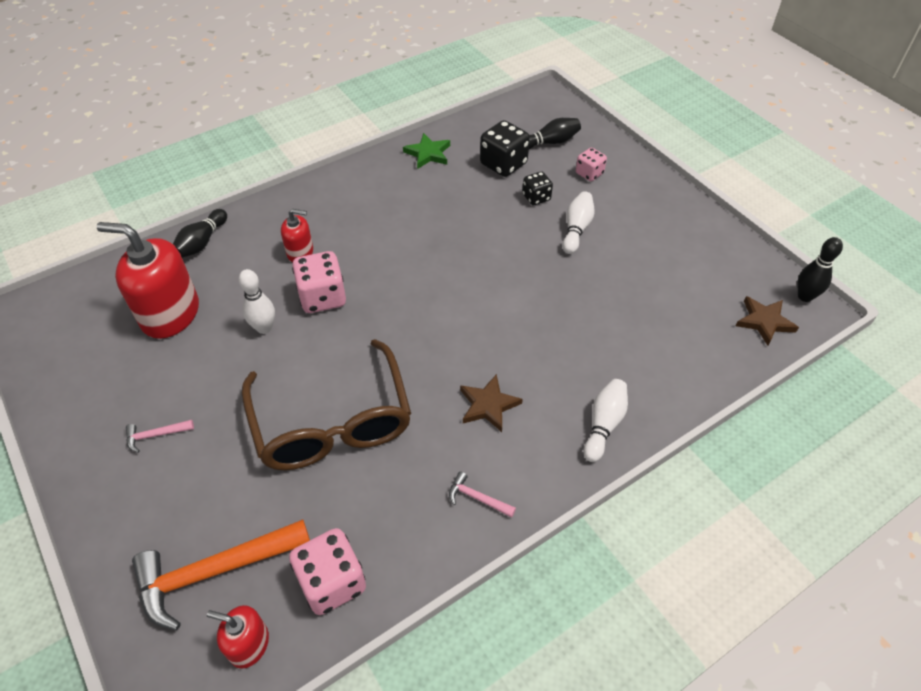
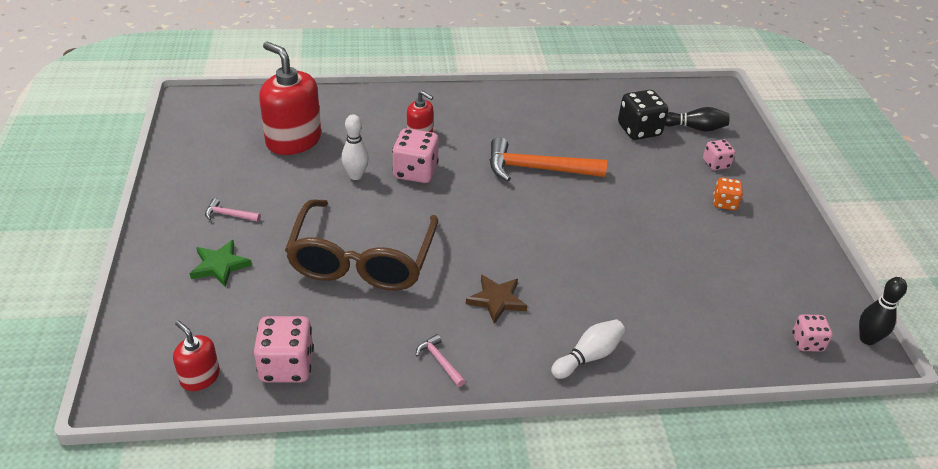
camera: 25 degrees right, 10 degrees down
(202, 242) = (349, 101): black bowling pin -> none
(214, 572) = (208, 320): orange hammer -> orange hammer (537, 169)
(428, 153) = (576, 100): green star -> green star (220, 265)
(536, 197) = (651, 165): black dice -> none
(576, 229) = (671, 202): white bowling pin -> none
(620, 211) = (724, 203): none -> orange dice
(764, 322) = (807, 342): brown star -> pink dice

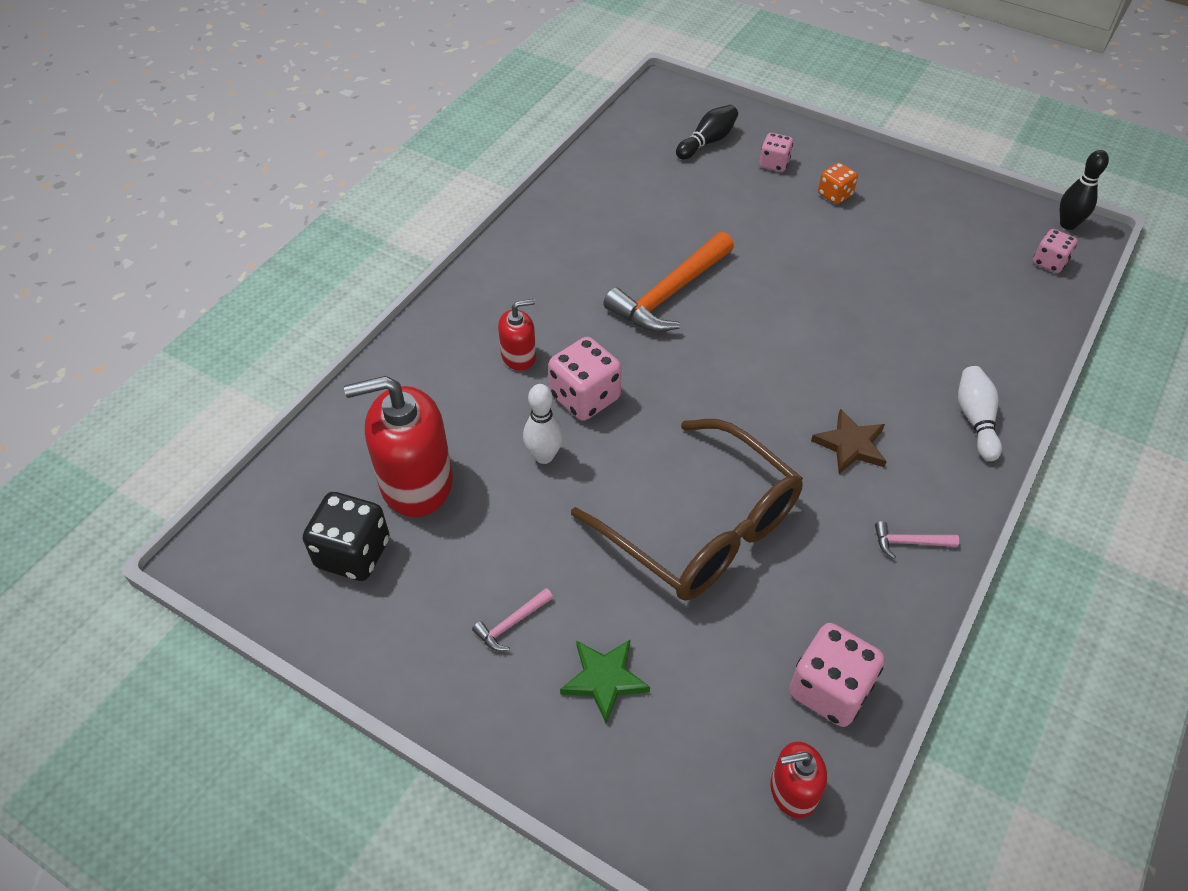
camera: 50 degrees left, 10 degrees up
(639, 130) = (675, 181): black dice -> black dice (353, 553)

